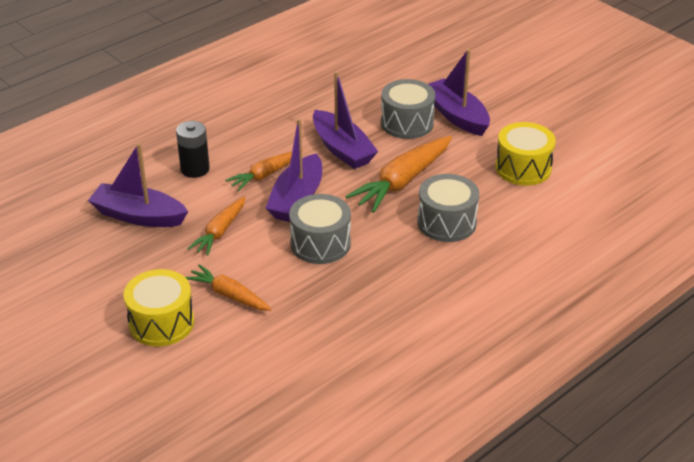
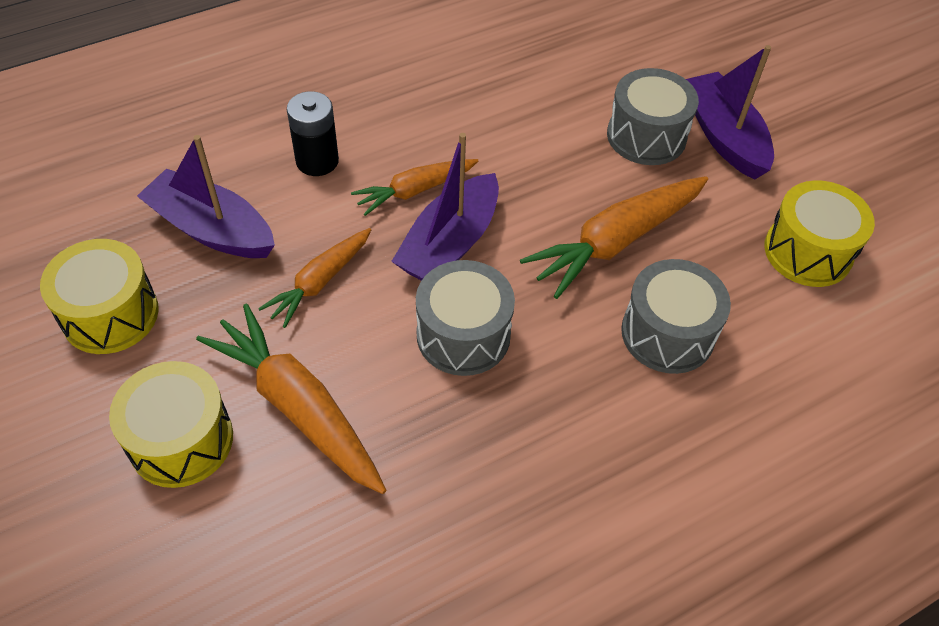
camera: 10 degrees right, 15 degrees up
(90, 269) = (110, 314): none -> yellow drum
(229, 295) = (298, 407): orange carrot -> orange carrot, size x1.64
(342, 149) = (540, 165): purple boat -> none

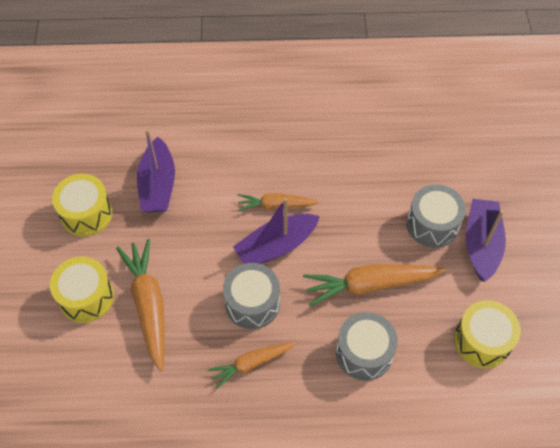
camera: 30 degrees right, 5 degrees up
(212, 229) = (158, 185): purple boat -> purple boat turned 150 degrees counterclockwise
(317, 161) = (233, 165): black battery -> none
(320, 282) = (196, 240): orange carrot -> orange carrot (251, 364)

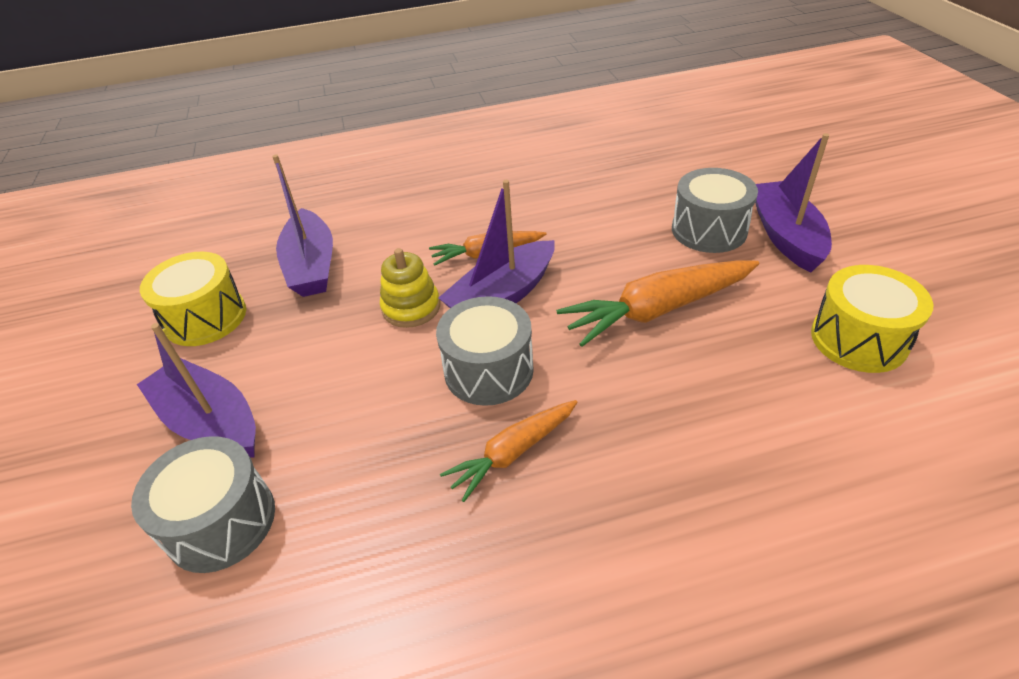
camera: 10 degrees left, 15 degrees down
(86, 297) = (210, 422): yellow drum -> purple boat
(149, 305) = (319, 410): orange carrot -> none
(216, 240) = (411, 307): none -> yellow stacking toy
(364, 353) = (691, 395): grey drum -> grey drum (221, 521)

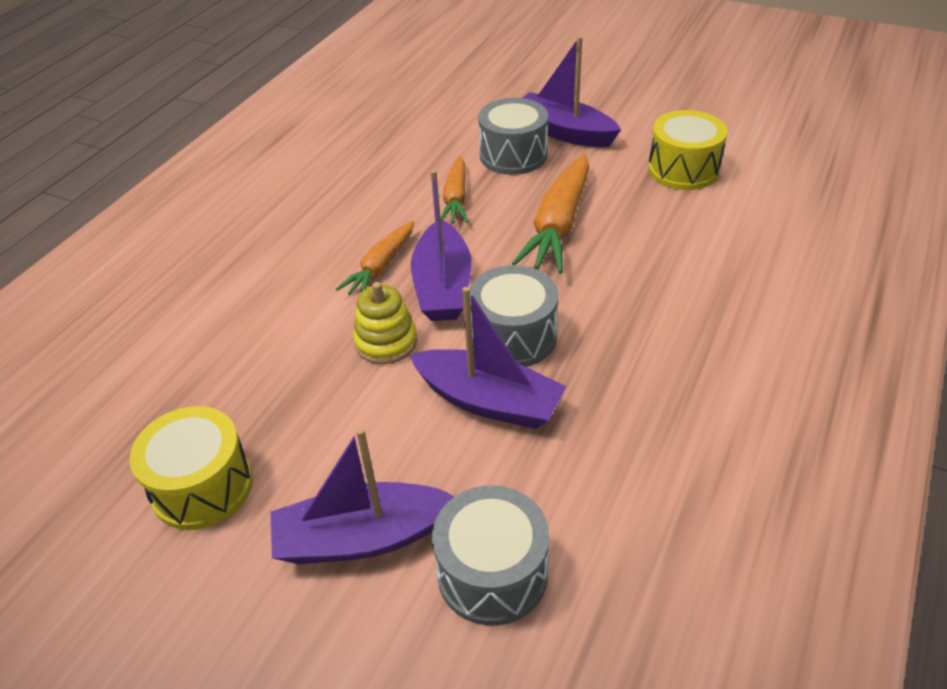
camera: 50 degrees left, 0 degrees up
(311, 266) = (236, 377): purple boat -> purple boat (488, 401)
(513, 453) = (606, 367): orange carrot -> orange carrot (456, 198)

